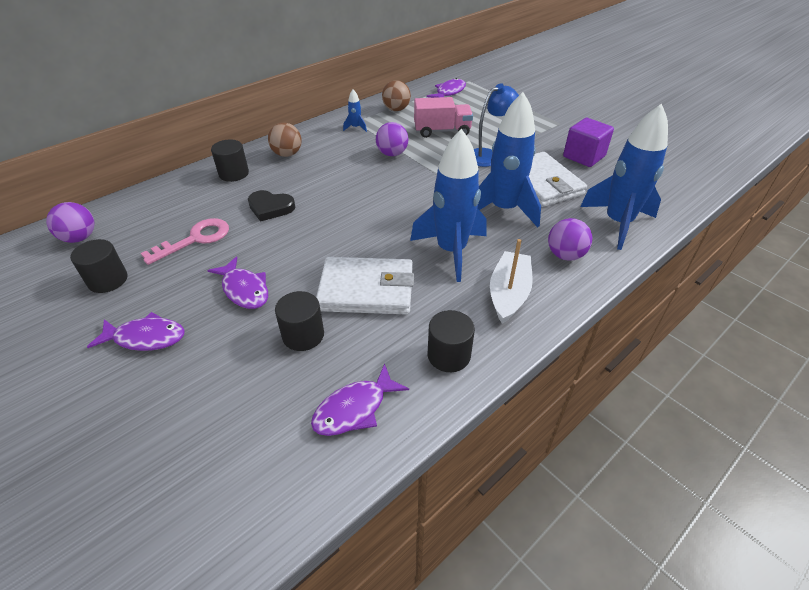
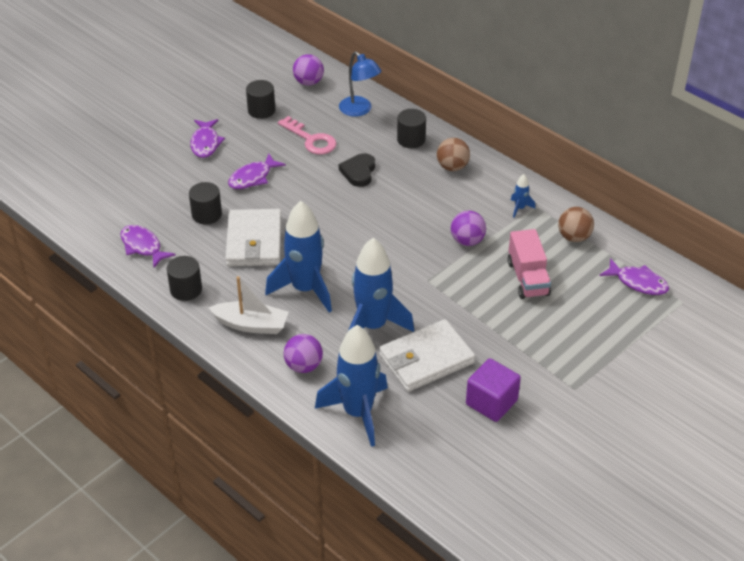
camera: 85 degrees right, 0 degrees up
(488, 156) = (478, 318): blue lamp -> blue lamp (359, 110)

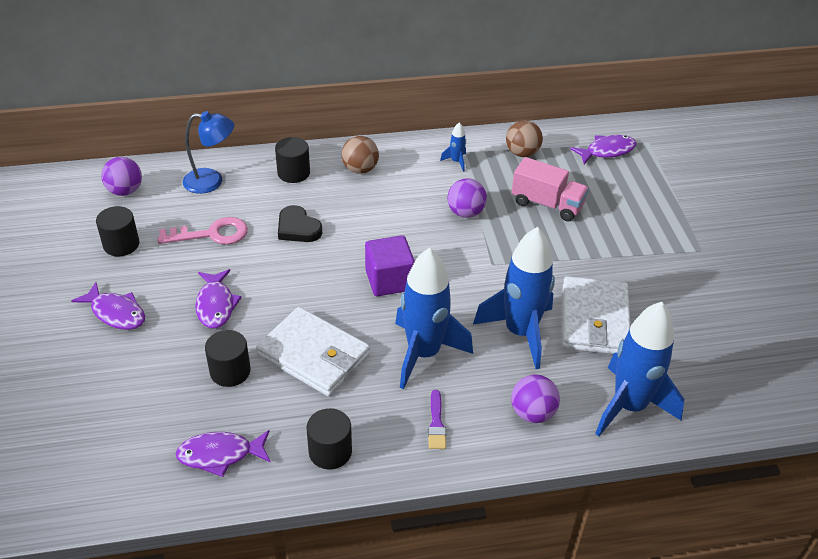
camera: 55 degrees left, 0 degrees up
(251, 325) = (436, 423): white boat -> purple brush
(491, 402) = (681, 308): purple cube -> purple cube (389, 280)

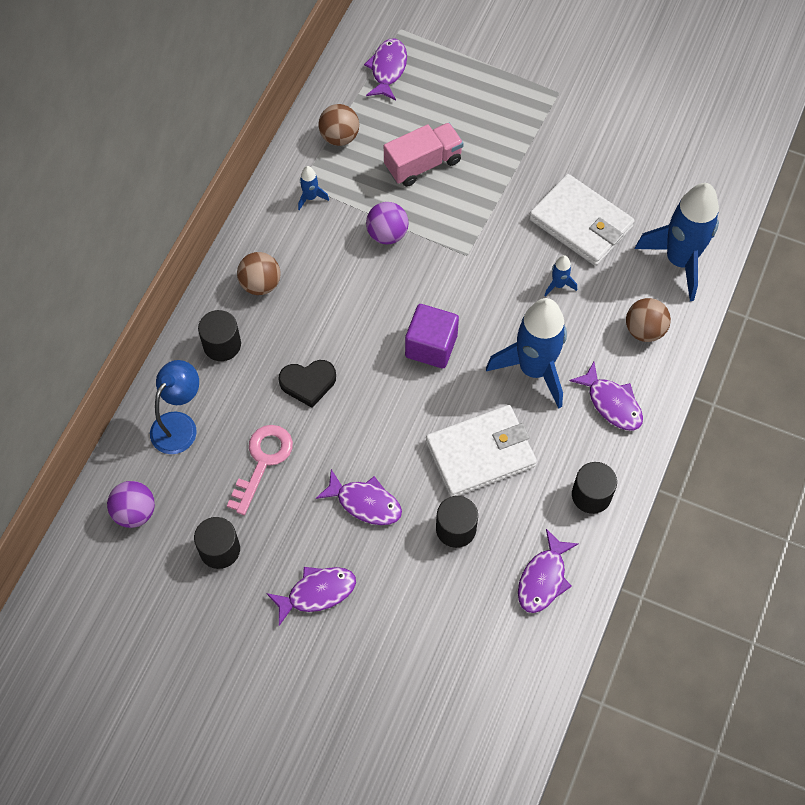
camera: 55 degrees left, 20 degrees up
(436, 423) = (612, 403): purple brush -> purple fish
(520, 332) = (558, 285): blue rocket -> blue rocket, size x0.41
(532, 413) = (644, 330): purple ball -> brown ball

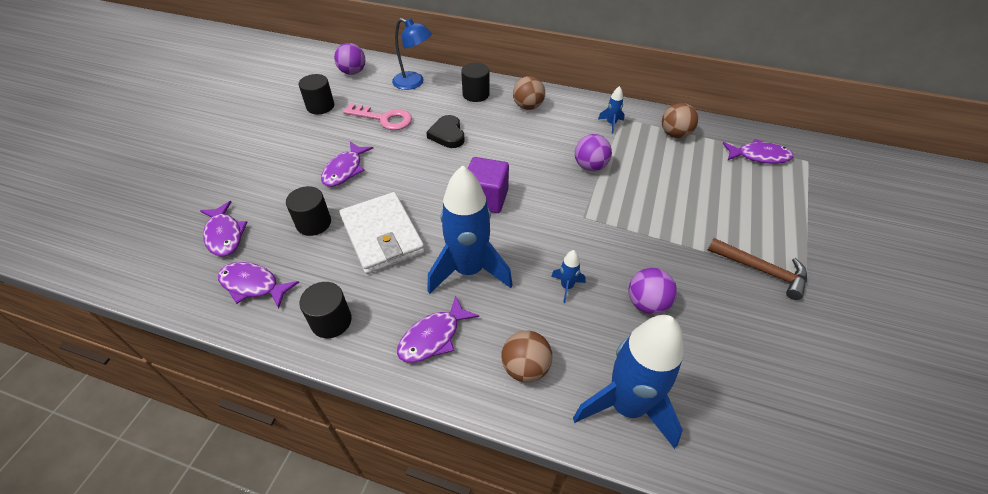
camera: 85 degrees right, 15 degrees down
(317, 592) = (277, 151): purple fish -> purple fish (224, 235)
(423, 164) = (670, 183): pink truck -> none
(547, 122) = (761, 270): none -> brown hammer
(580, 223) = (647, 303): white wallet -> purple ball

